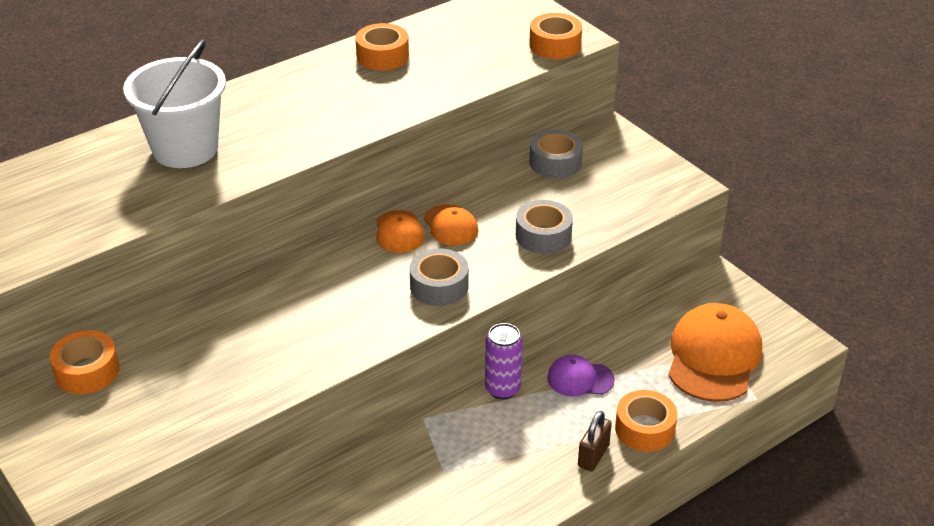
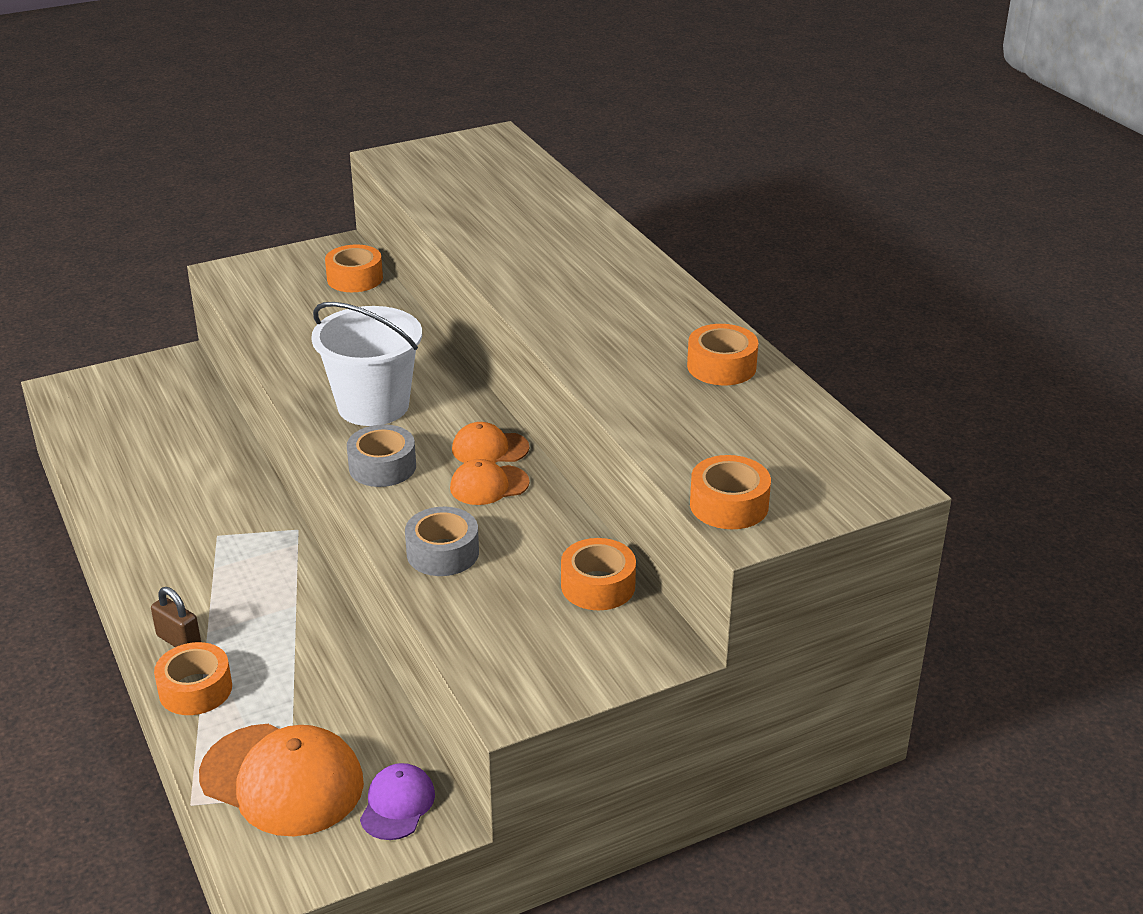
camera: 100 degrees right, 5 degrees down
(185, 149) = (554, 246): white bucket -> white bucket (373, 406)
(502, 389) = (312, 588): purple can -> none
(555, 162) = (598, 586): grey tape -> orange tape
(580, 379) = (300, 650): purple cap -> purple cap (397, 804)

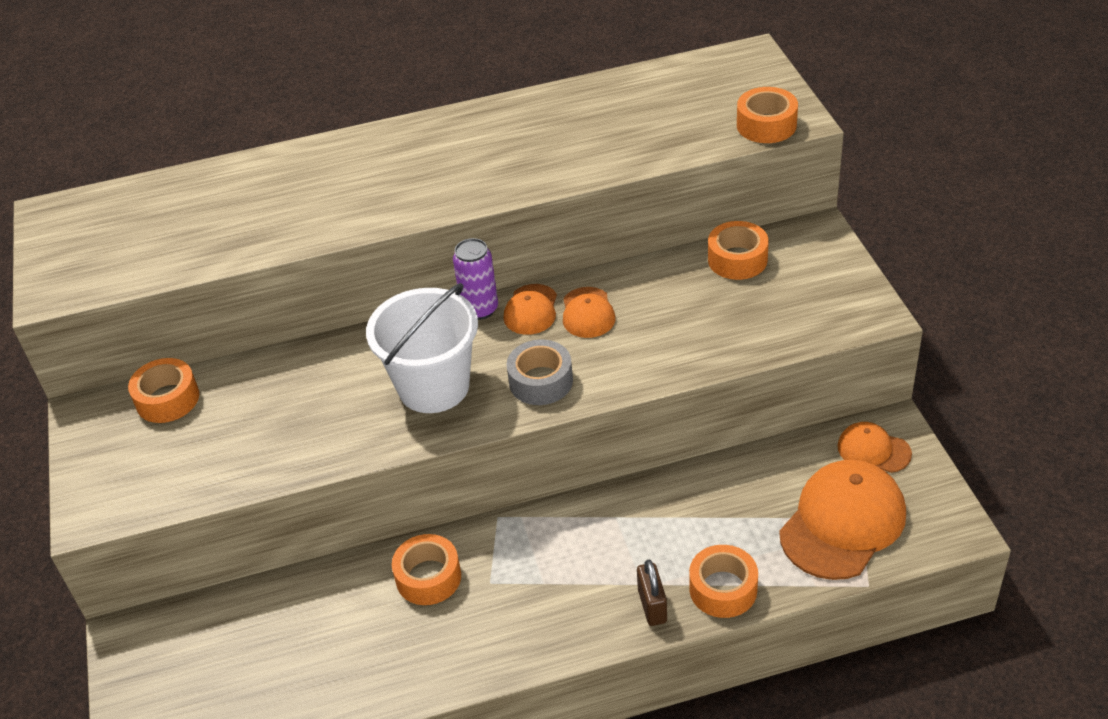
camera: 75 degrees left, 10 degrees up
(179, 641) = (652, 606): brown padlock -> brown padlock turned 60 degrees counterclockwise
(397, 804) = (873, 450): purple cap -> orange cap
(442, 553) = (680, 345): grey tape -> none
(487, 417) = (480, 309): none -> purple can
(721, 366) = (573, 110): orange tape -> orange tape (428, 577)

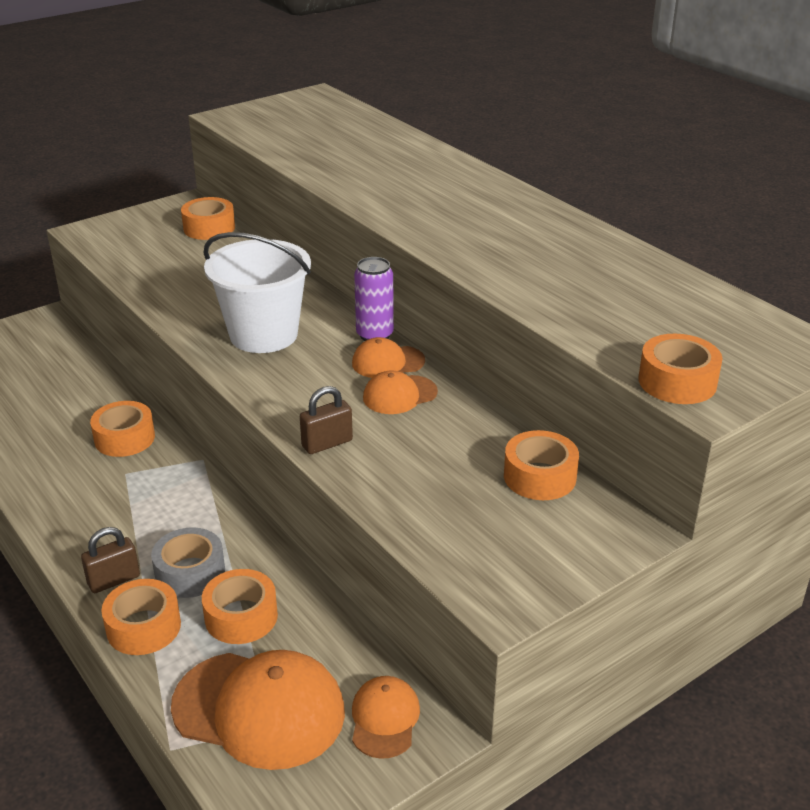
camera: 65 degrees right, 10 degrees down
(541, 381) = (291, 388): grey tape -> grey tape (190, 573)
(639, 372) = (327, 443): none -> brown padlock
(734, 519) = (241, 616): none -> orange tape

